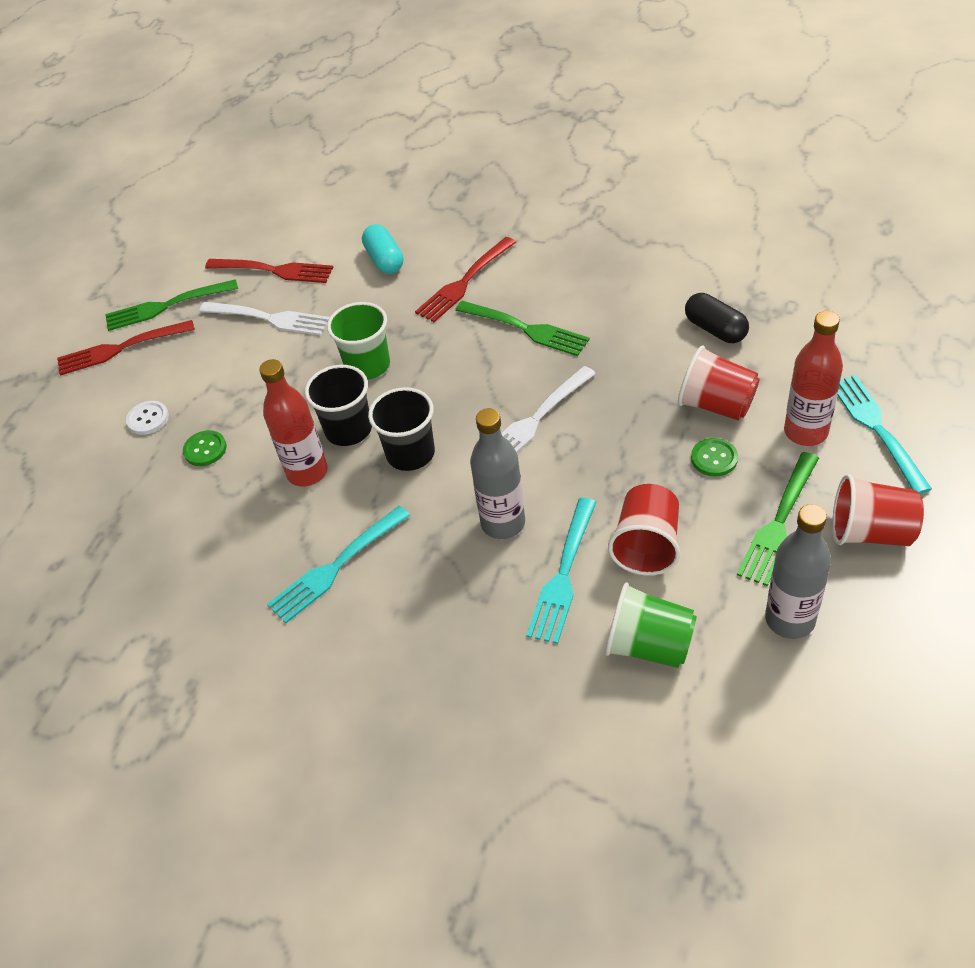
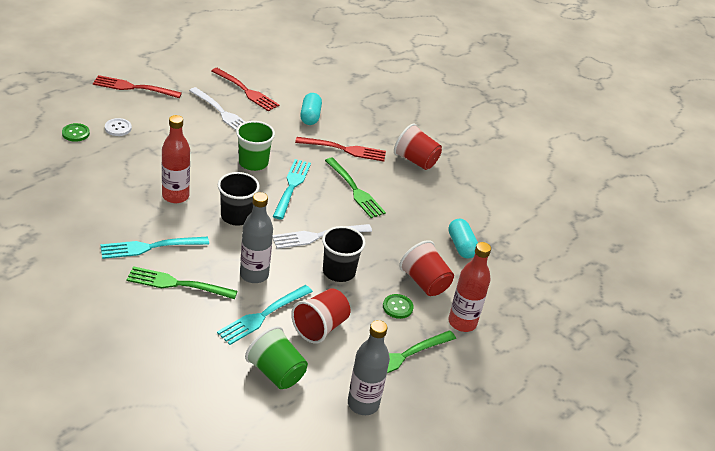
camera: 15 degrees right, 10 degrees down
(167, 306) = (175, 79): green fork -> green fork (178, 284)
(205, 449) = (134, 157): green button -> green button (75, 133)
(348, 430) = (215, 188): black cup -> black cup (339, 271)
(465, 282) = (344, 149): red fork -> red fork turned 150 degrees counterclockwise
(715, 329) = (461, 246): black capsule -> turquoise capsule
(870, 532) = (449, 389): red cup -> red cup (415, 161)
(877, 429) = (505, 344): turquoise fork -> turquoise fork (291, 187)

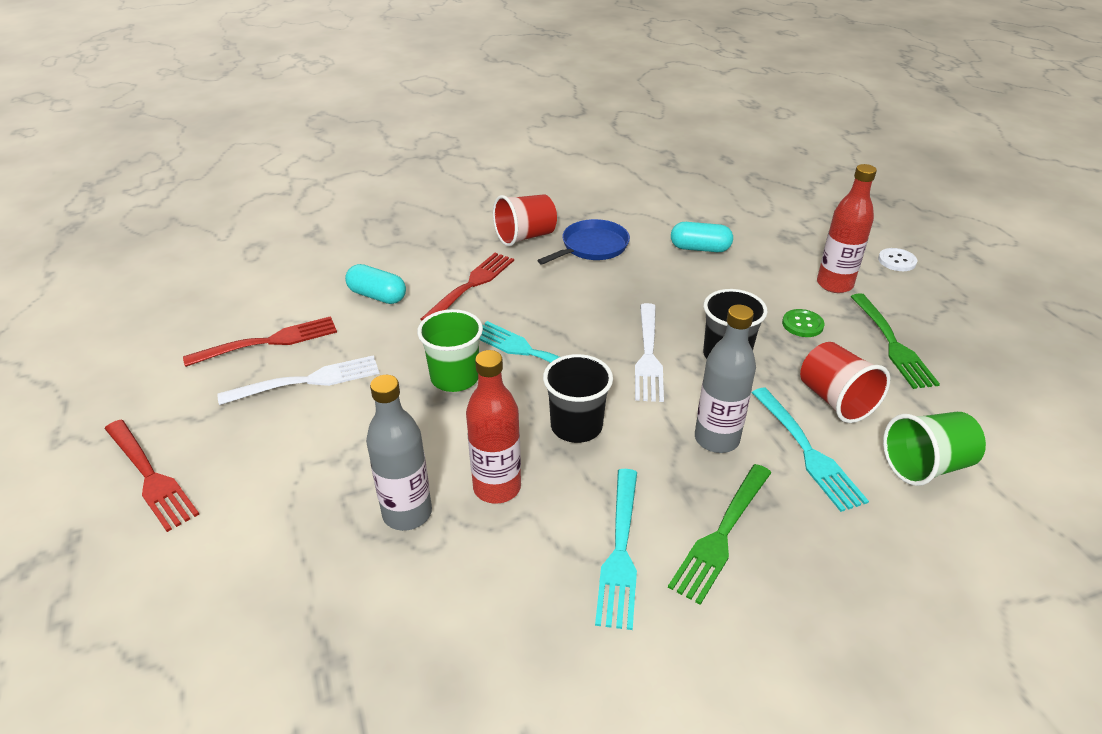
camera: 60 degrees left, 0 degrees up
(75, 133) = (231, 598): green button -> none
(118, 128) = (258, 526): white button -> white button (897, 261)
(134, 87) = (149, 476): red fork -> red fork turned 75 degrees counterclockwise
(354, 189) = (561, 299): green fork -> none
(363, 404) = (979, 399): grey bottle -> grey bottle (407, 513)
(424, 282) = (760, 292): red cup -> none
(425, 193) = (592, 246): none -> blue pan

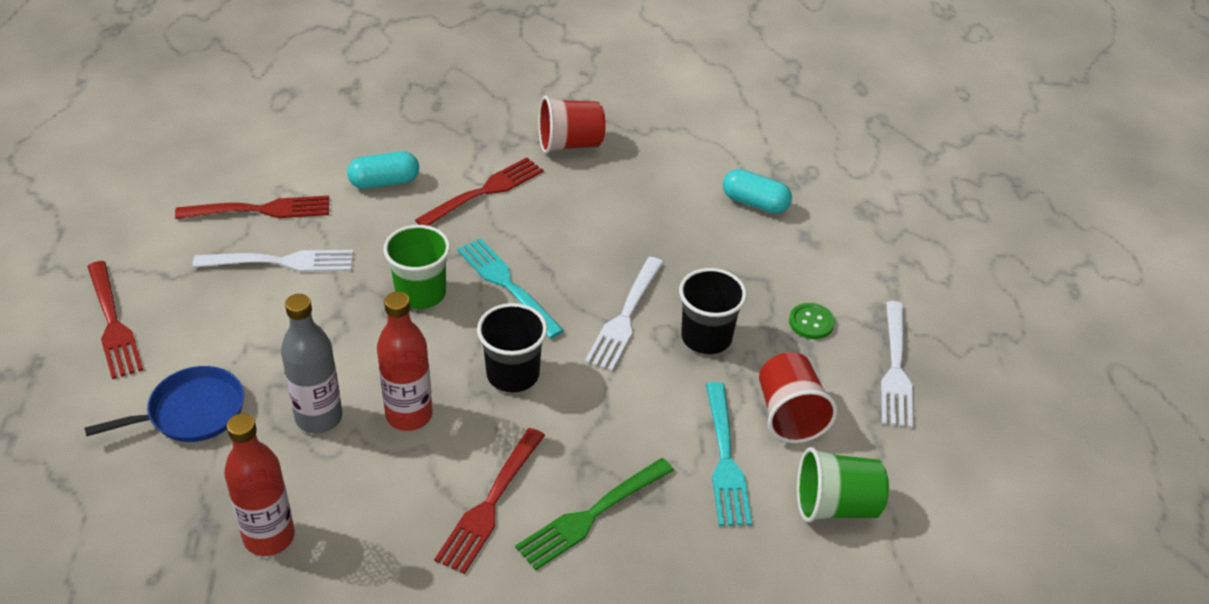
camera: 15 degrees right, 5 degrees up
(377, 296) = (384, 182): turquoise capsule -> turquoise capsule turned 60 degrees counterclockwise
(592, 246) = (636, 173): blue pan -> blue pan (192, 412)
(620, 550) = (490, 503): turquoise fork -> red fork
(716, 439) = (642, 423): grey bottle -> none
(834, 284) = (880, 283): red bottle -> red bottle (269, 537)
(891, 343) = (895, 368): green fork -> white fork
(897, 261) = (974, 271): white button -> none

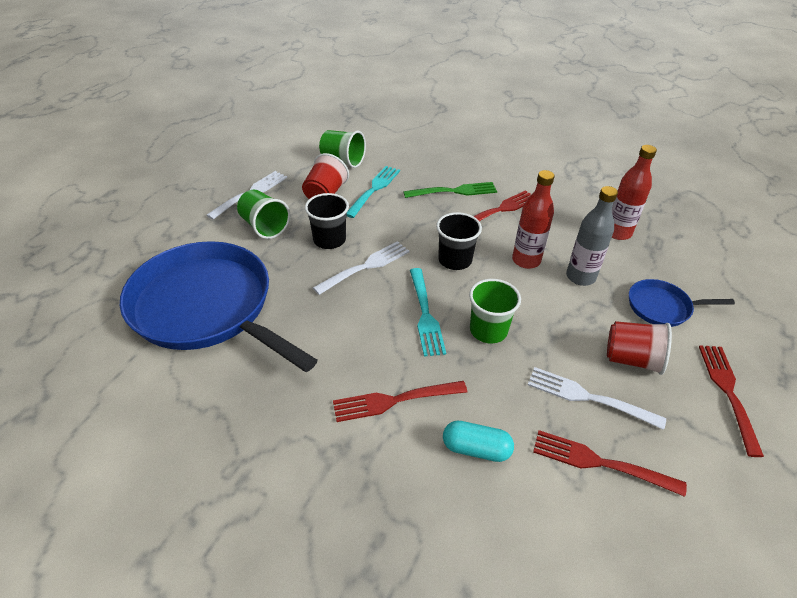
camera: 150 degrees left, 0 degrees up
(570, 144) = (287, 423): red cup -> red cup (632, 359)
(755, 203) = (206, 307): turquoise capsule -> blue pan
(811, 322) = (264, 226): green button -> green cup

